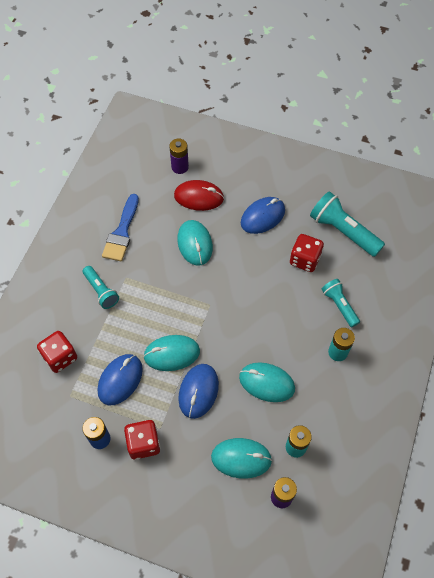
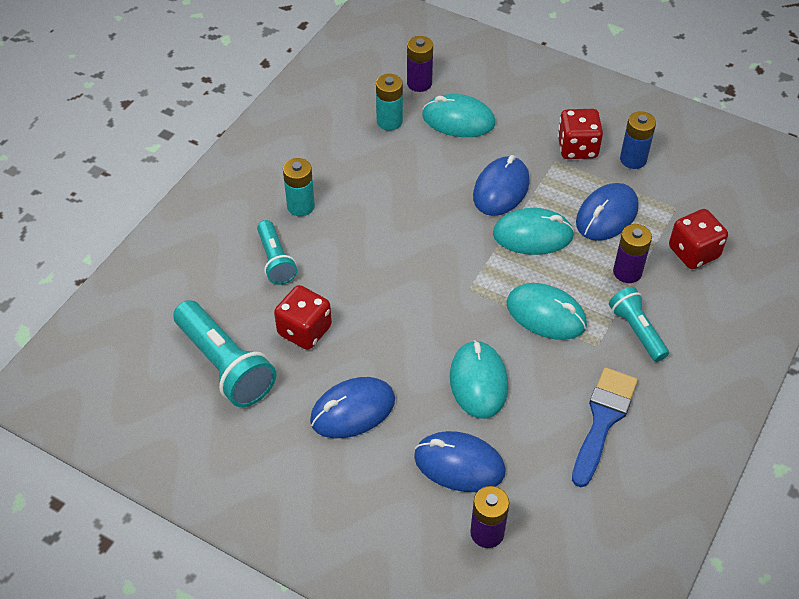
camera: 170 degrees left, 10 degrees down
(106, 334) = (627, 272): none -> purple battery
(199, 197) = (459, 464): red mouse -> blue mouse
(266, 383) = (408, 186): turquoise mouse -> turquoise mouse (546, 314)

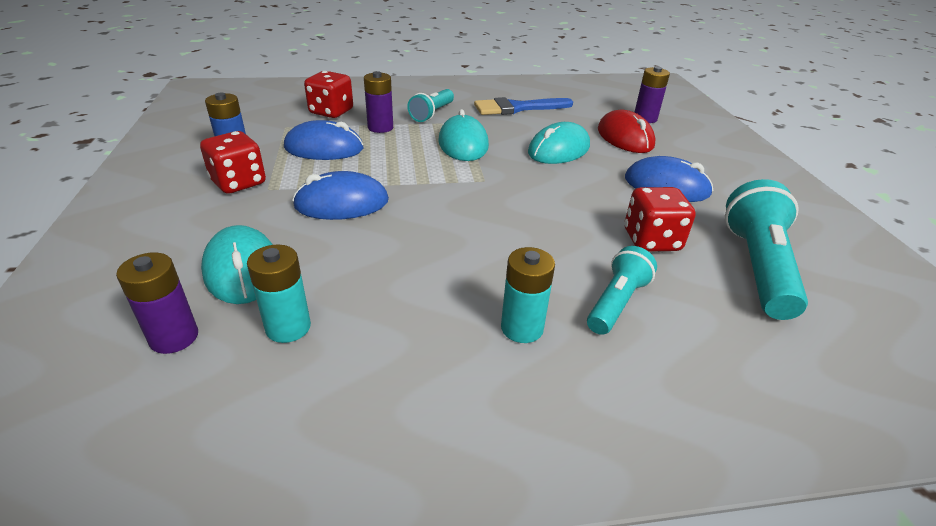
camera: 130 degrees left, 15 degrees down
(459, 464) = (625, 137): blue mouse -> red mouse
(533, 235) = (386, 171): turquoise mouse -> none

